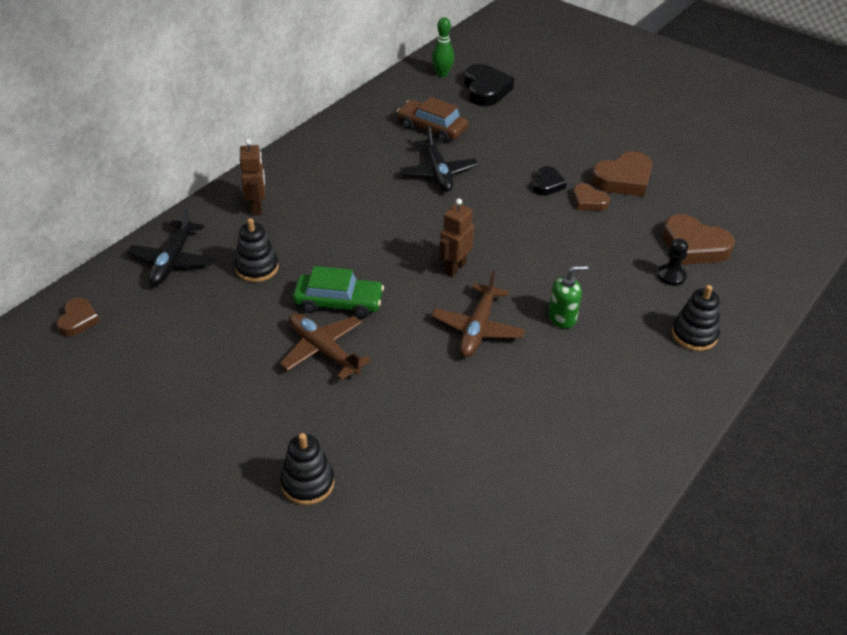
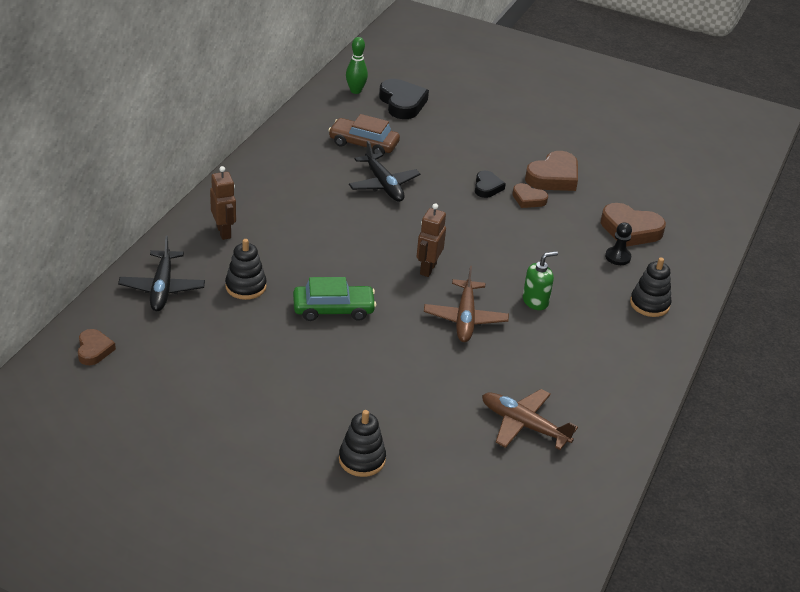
camera: 15 degrees left, 5 degrees down
(324, 351) = (335, 351): brown plane -> brown plane (524, 425)

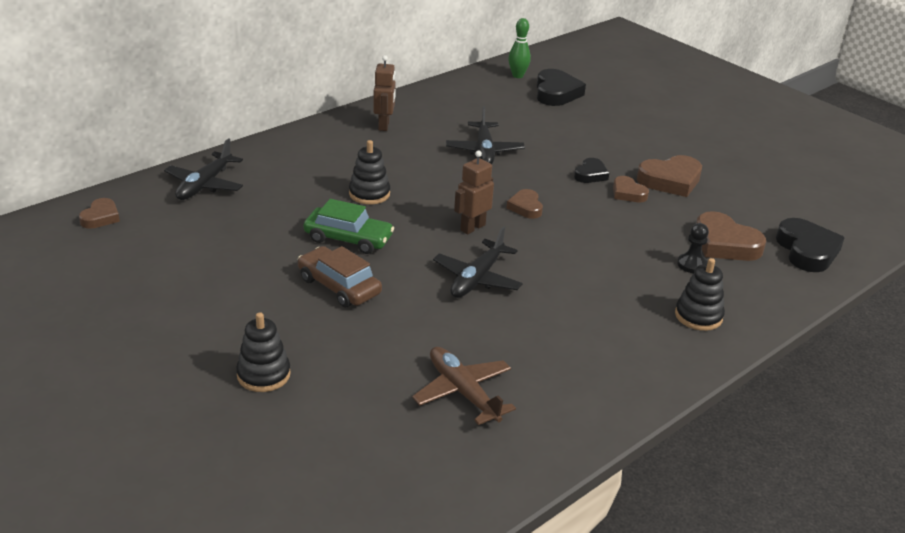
camera: 25 degrees right, 5 degrees down
(224, 232) = (299, 155): brown robot -> brown robot (384, 125)
(245, 286) = (281, 201): black stacking toy -> black stacking toy (369, 194)
(363, 144) = (491, 116): brown car -> brown car (339, 286)
(457, 236) = (525, 207): none -> brown heart
(465, 318) = (477, 278): brown plane -> black plane
(535, 301) = (566, 282): green soap dispenser -> none
(692, 220) = (807, 250): none -> black heart

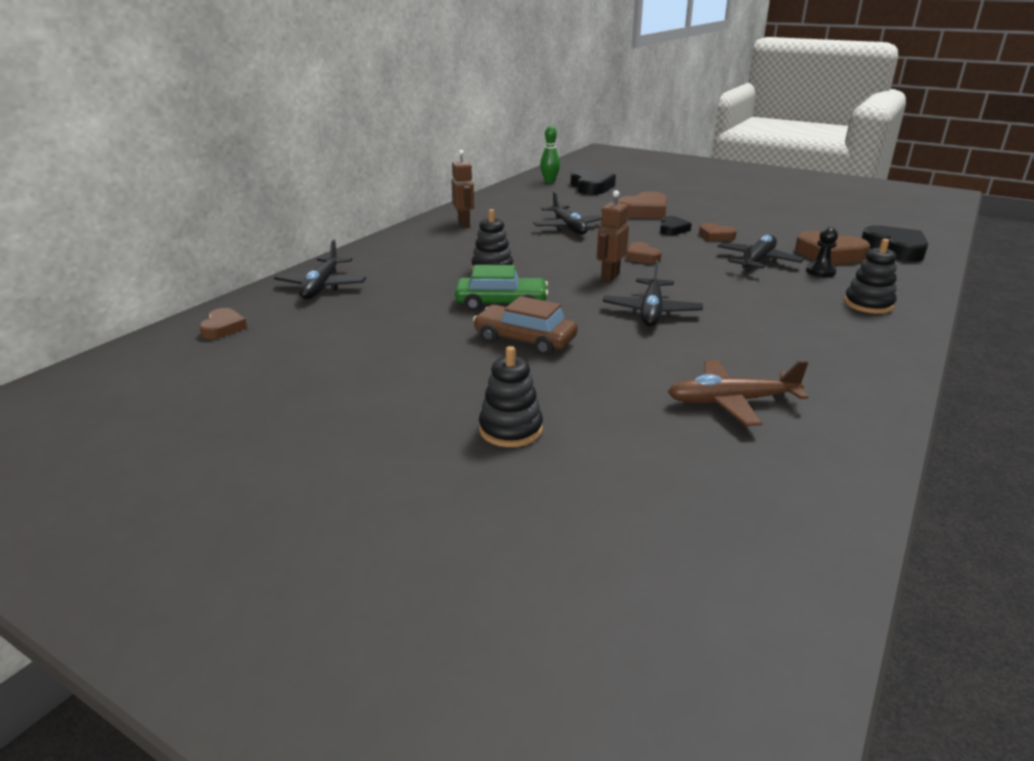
camera: 15 degrees left, 5 degrees down
(463, 392) = (732, 401): brown plane -> brown plane turned 45 degrees counterclockwise
(639, 237) = (757, 261): none -> black plane
(670, 181) = (740, 224): brown heart -> brown heart (644, 212)

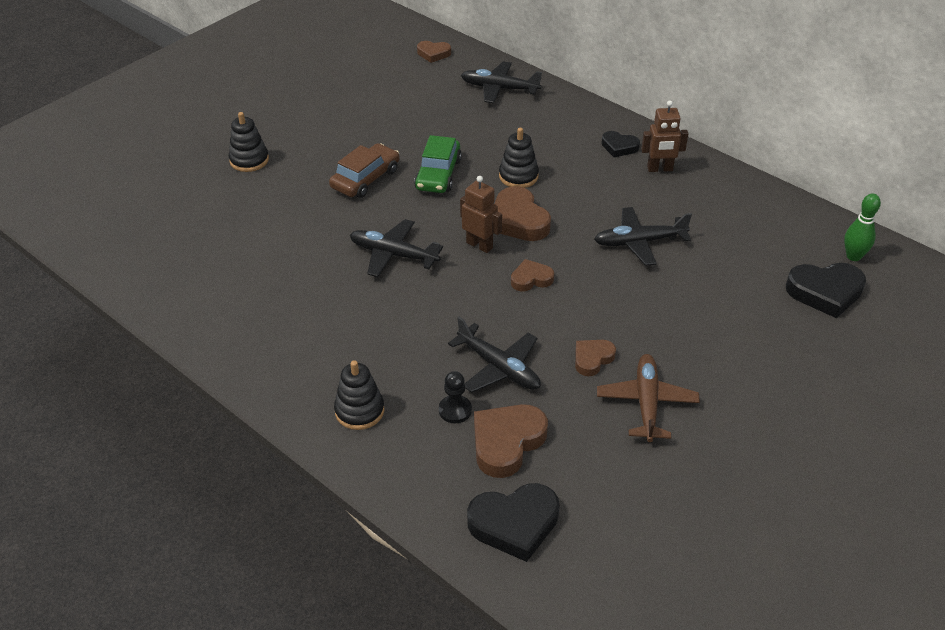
camera: 100 degrees right, 15 degrees up
(644, 212) = (700, 319): brown heart -> brown heart (518, 220)
(672, 229) = (623, 327): black heart -> black heart (619, 147)
(732, 401) = (233, 259): brown plane -> brown plane (646, 403)

